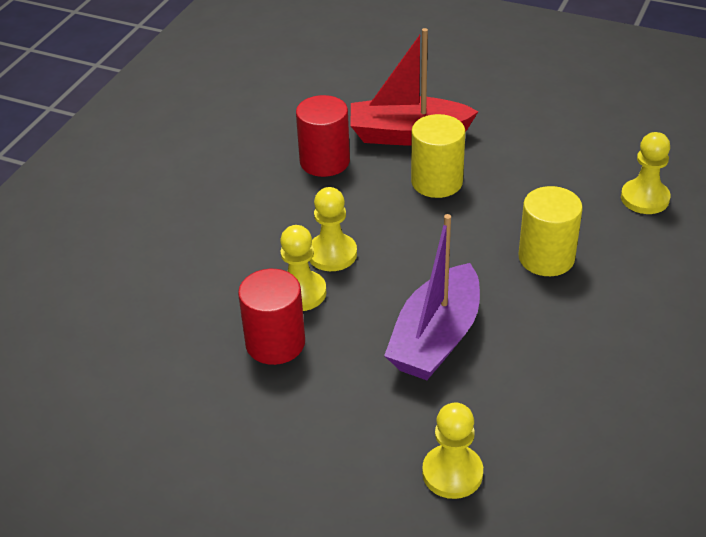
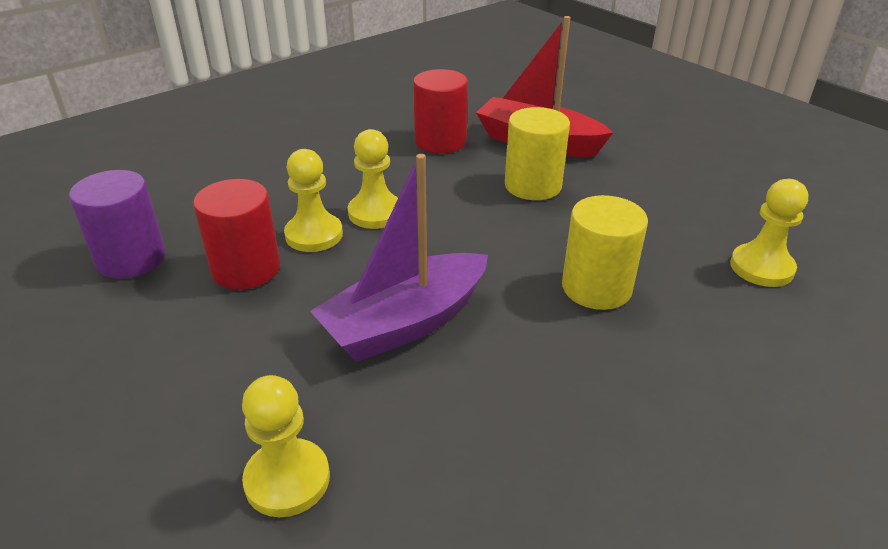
camera: 25 degrees right, 5 degrees down
(169, 371) = (131, 259): none -> purple cylinder

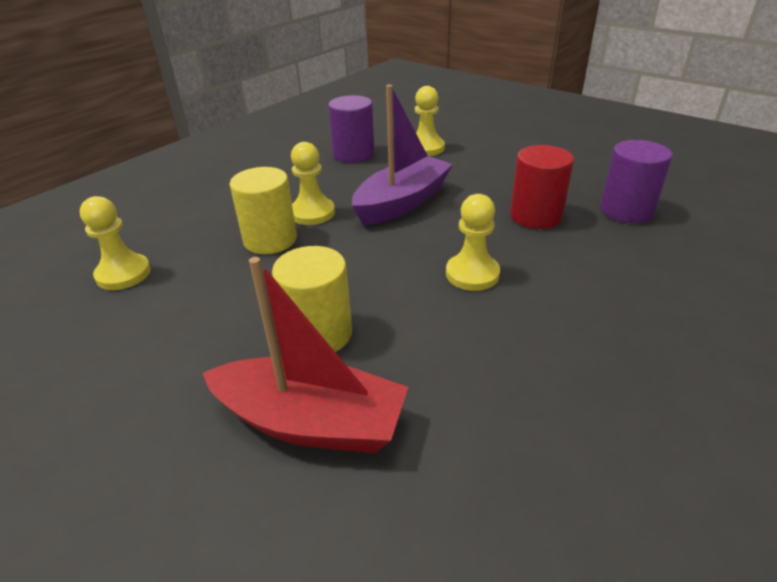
camera: 170 degrees right, 0 degrees up
(314, 235) = (510, 246): yellow pawn -> yellow pawn (312, 213)
(440, 141) = (455, 397): red cylinder -> none
(452, 488) = (354, 154): none -> purple cylinder

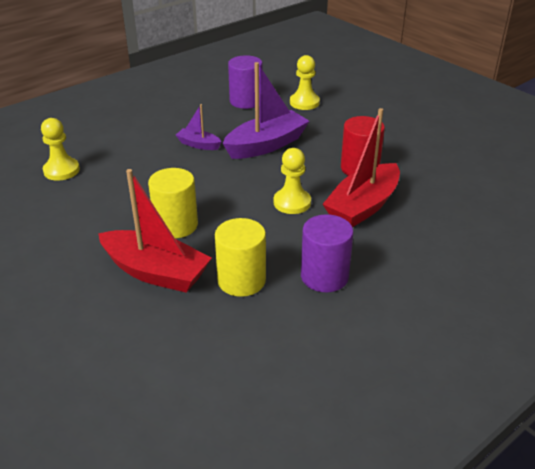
camera: 10 degrees right, 0 degrees up
(270, 240) = (163, 160): yellow cylinder -> yellow cylinder (241, 280)
(312, 213) = (198, 144): yellow pawn -> purple boat
(569, 265) = (363, 206): none -> red boat
(626, 211) = (430, 173): purple cylinder -> purple cylinder (324, 276)

